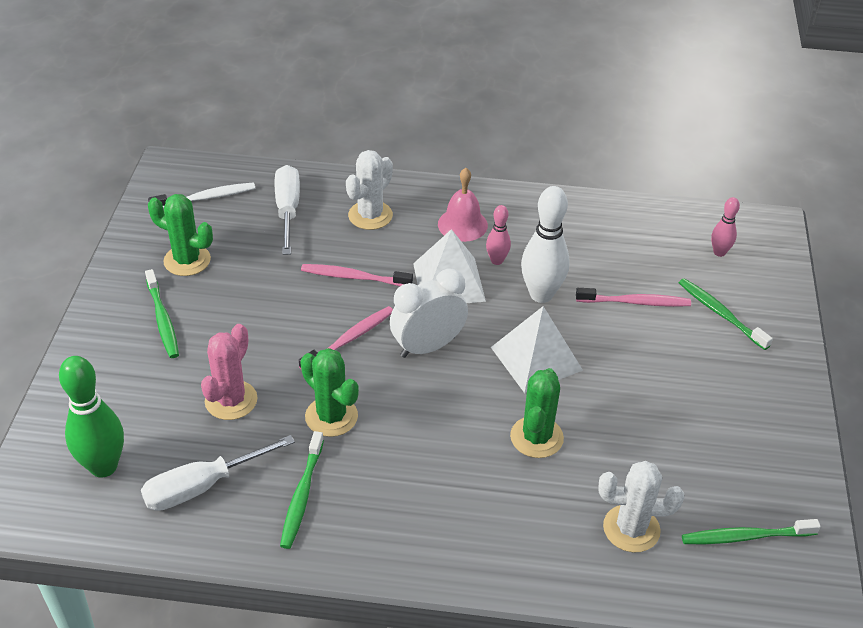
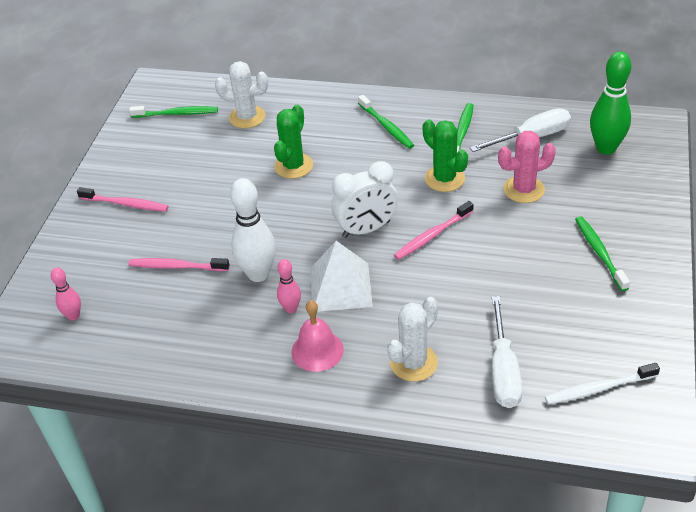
camera: 170 degrees left, 0 degrees up
(187, 260) = (595, 311): green cactus -> none
(231, 400) = (524, 190): pink cactus -> pink cactus turned 45 degrees clockwise
(354, 277) = (430, 292): pink toothbrush -> pink toothbrush (125, 204)
(536, 358) = (278, 220): white pyramid -> none
(720, 313) = (108, 256): green toothbrush -> green toothbrush (386, 127)

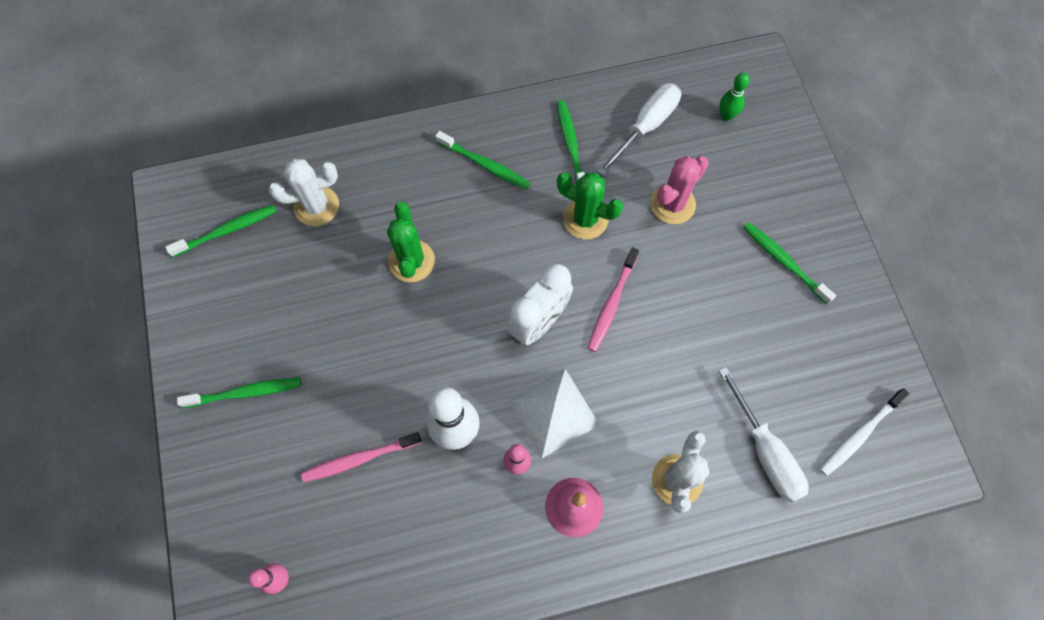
camera: 30 degrees left, 25 degrees up
(125, 204) = (245, 392): pink toothbrush -> green toothbrush
(606, 148) = (726, 116): green bowling pin -> green bowling pin, size x0.54

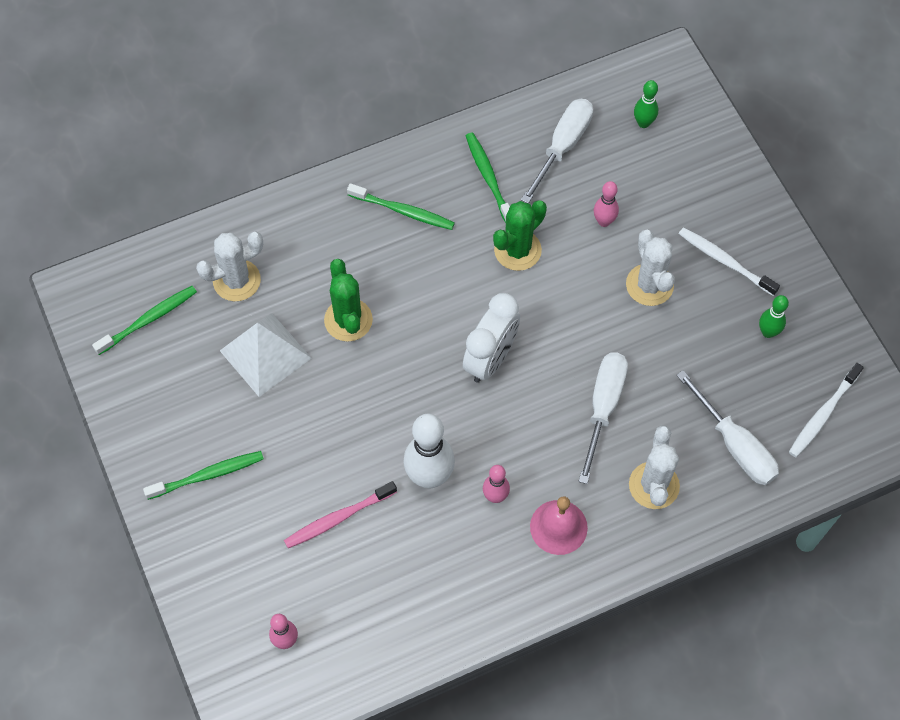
camera: 10 degrees left, 5 degrees down
(553, 412) = (521, 443): white pyramid -> white pyramid (265, 354)
(585, 219) = (517, 250): green cactus -> green cactus turned 60 degrees counterclockwise
(612, 303) = (560, 329): pink toothbrush -> none
(640, 389) = (603, 407): none -> white screwdriver
(672, 204) = (604, 221): pink cactus -> pink bowling pin
(706, 273) = (649, 285): none -> white cactus
(784, 261) = (725, 261): green toothbrush -> white toothbrush
(816, 340) = (768, 332): none -> green bowling pin

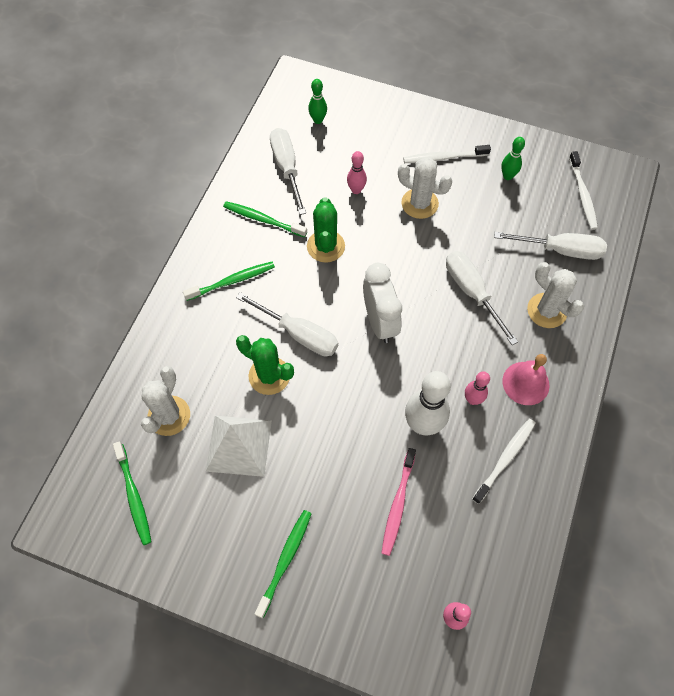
camera: 45 degrees left, 0 degrees up
(148, 320) = (134, 496): green toothbrush -> green toothbrush turned 150 degrees clockwise
(410, 307) = (299, 334): none -> white screwdriver
(466, 569) = (505, 459): none -> white toothbrush

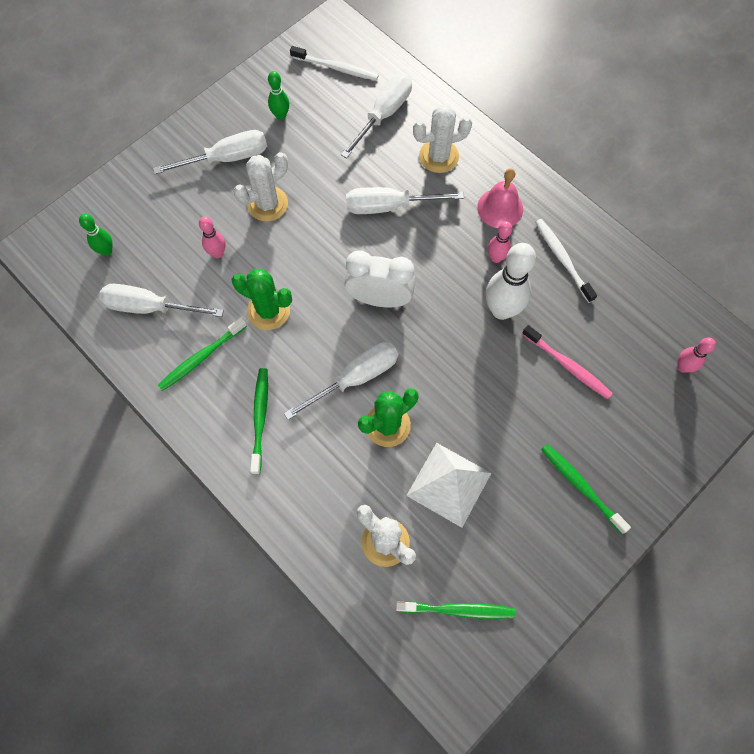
camera: 65 degrees left, 5 degrees up
(444, 158) = (227, 158): white toothbrush -> white screwdriver

